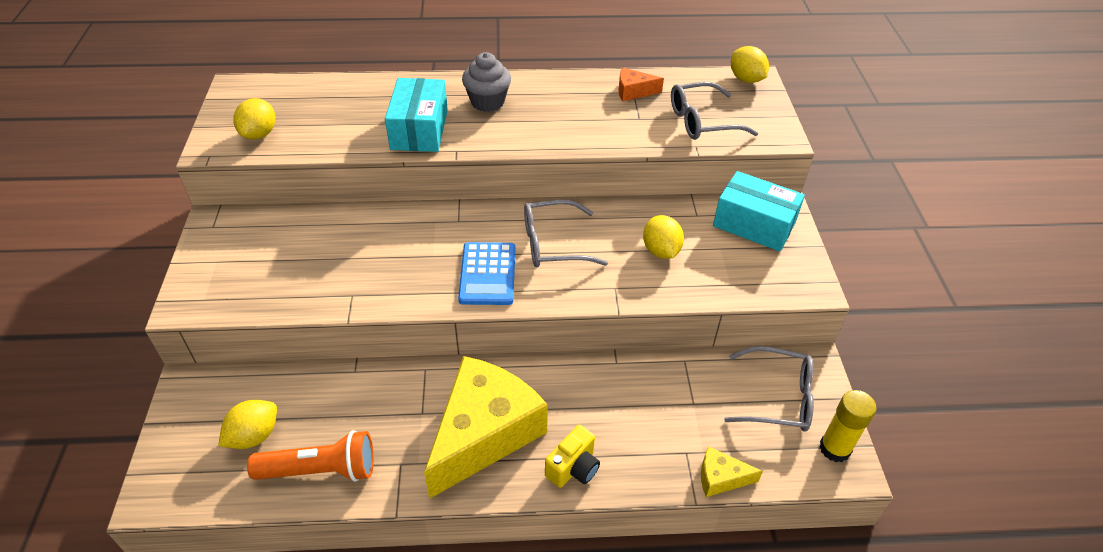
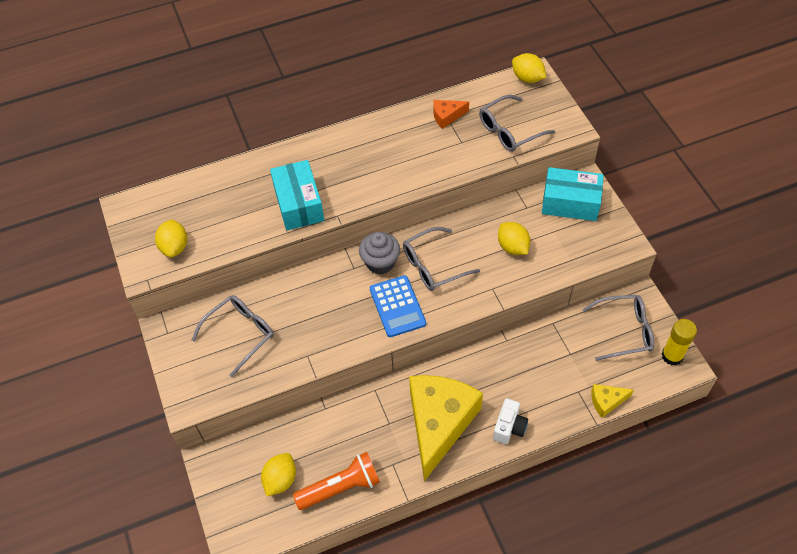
camera: 15 degrees left, 10 degrees up
(290, 250) = (240, 334): none -> grey glasses
(487, 102) = (338, 161): grey cupcake -> grey cupcake (380, 263)
(573, 468) = (509, 427): yellow camera -> white camera

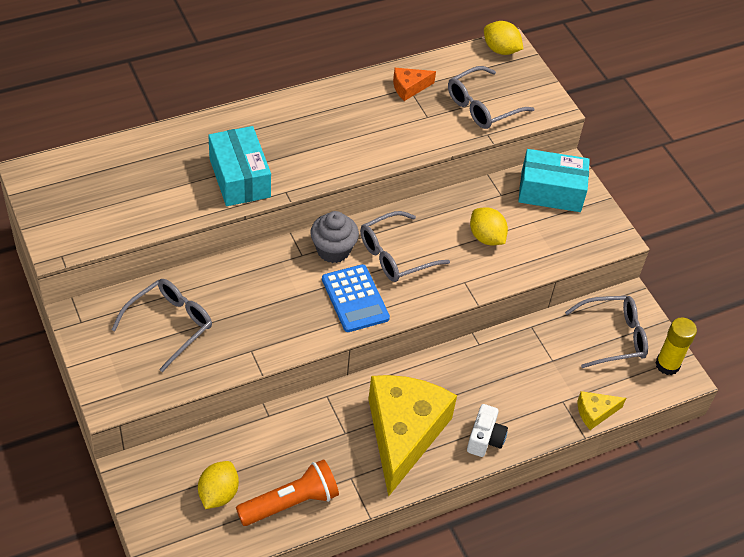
camera: 10 degrees left, 5 degrees down
(175, 247) = (93, 220): yellow lemon -> none

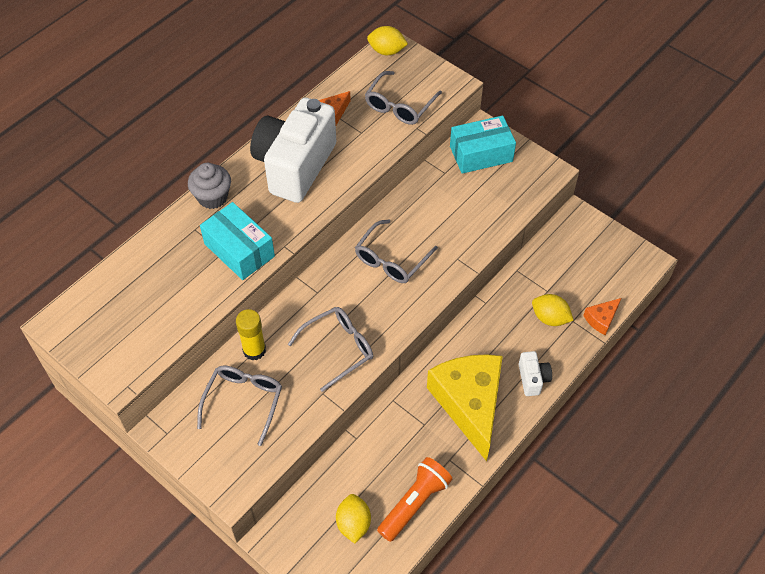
camera: 20 degrees left, 5 degrees up
(333, 250) = (340, 277): grey cupcake -> grey cupcake (212, 197)
(341, 122) = (295, 166): none -> white camera
(355, 299) = (380, 311): blue calculator -> none
(486, 237) = (453, 213): yellow lemon -> yellow lemon (550, 318)
(595, 412) = (601, 319): yellow cheese -> orange cheese
(613, 337) = (581, 251): grey glasses -> grey glasses (338, 348)
(667, 365) = (632, 256): yellow glue stick -> yellow glue stick (254, 350)

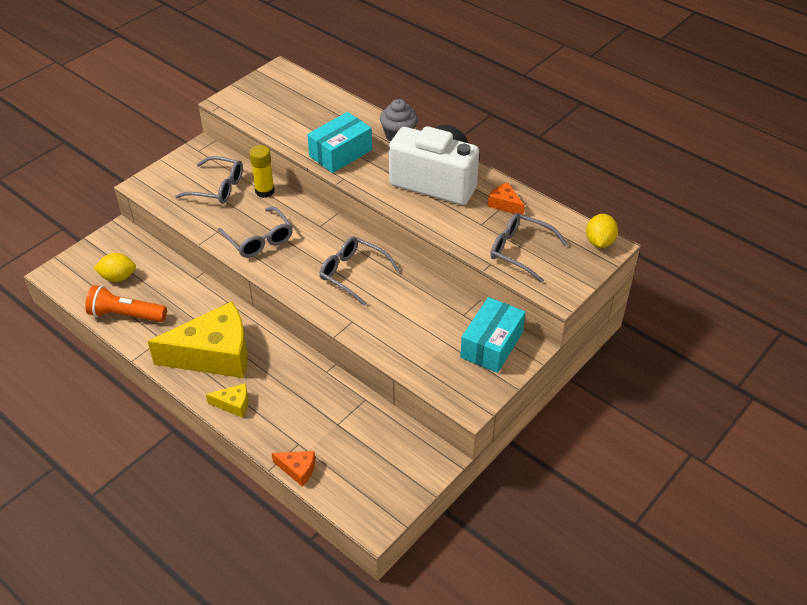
camera: 90 degrees right, 10 degrees down
(415, 503) = (126, 315): orange flashlight -> orange flashlight turned 150 degrees clockwise
(481, 154) = (491, 345): turquoise box -> turquoise box turned 45 degrees clockwise
(533, 379) = (233, 404): white camera -> yellow cheese
(550, 318) = (303, 423): yellow lemon -> none
(601, 319) = (298, 470): orange cheese -> orange cheese turned 150 degrees clockwise

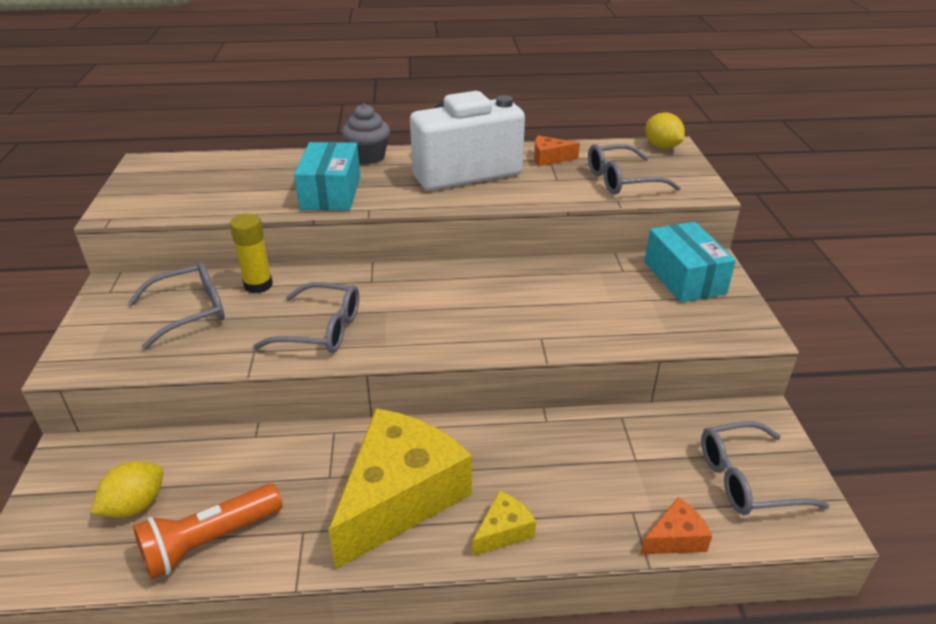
camera: 45 degrees left, 10 degrees down
(352, 273) = (472, 299): grey glasses -> grey glasses (746, 480)

